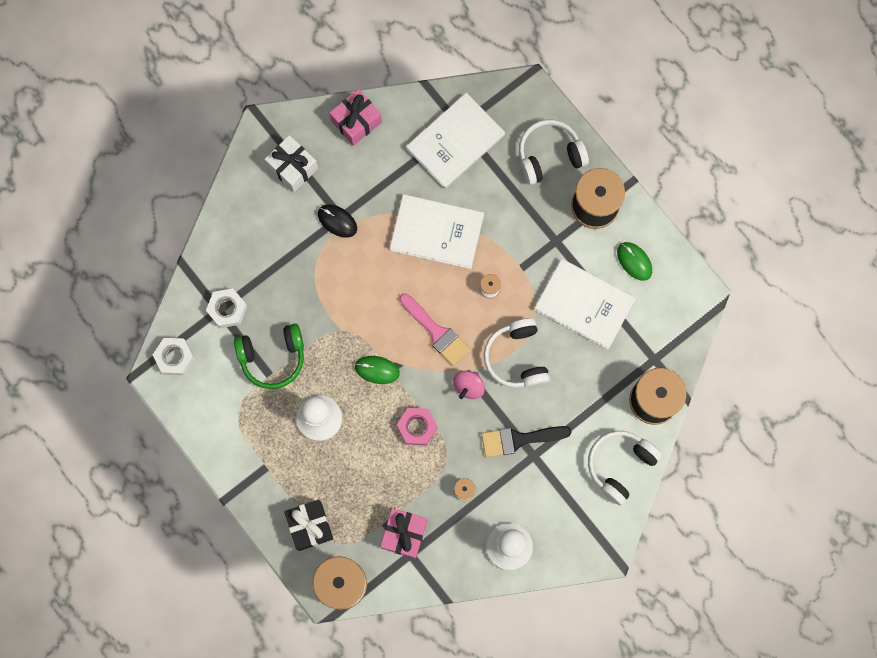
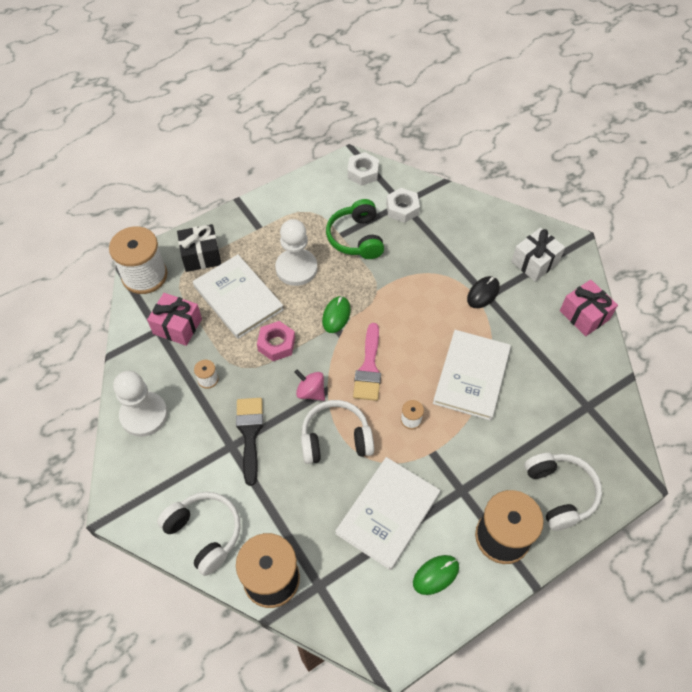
camera: 95 degrees right, 20 degrees down
(436, 332) = (369, 368): pink brush -> pink brush turned 45 degrees counterclockwise
(455, 142) = (569, 400): white book -> white book (238, 298)

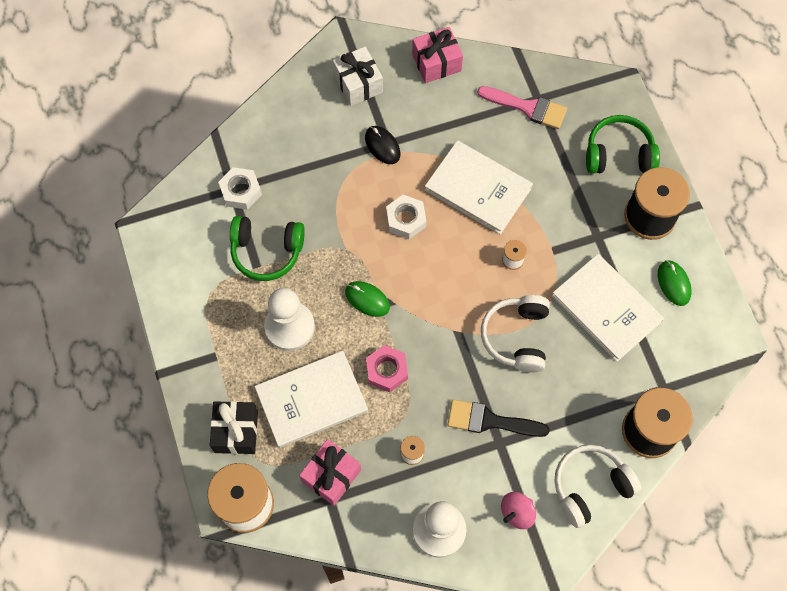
camera: 75 degrees left, 10 degrees up
(310, 392) = (456, 348): pink spinning top -> pink spinning top (517, 513)
(363, 172) = (170, 219): white nut -> white nut (405, 219)
(369, 368) = (442, 283): pink brush -> pink brush (527, 108)
(559, 493) = (618, 154): white headphones -> green headphones

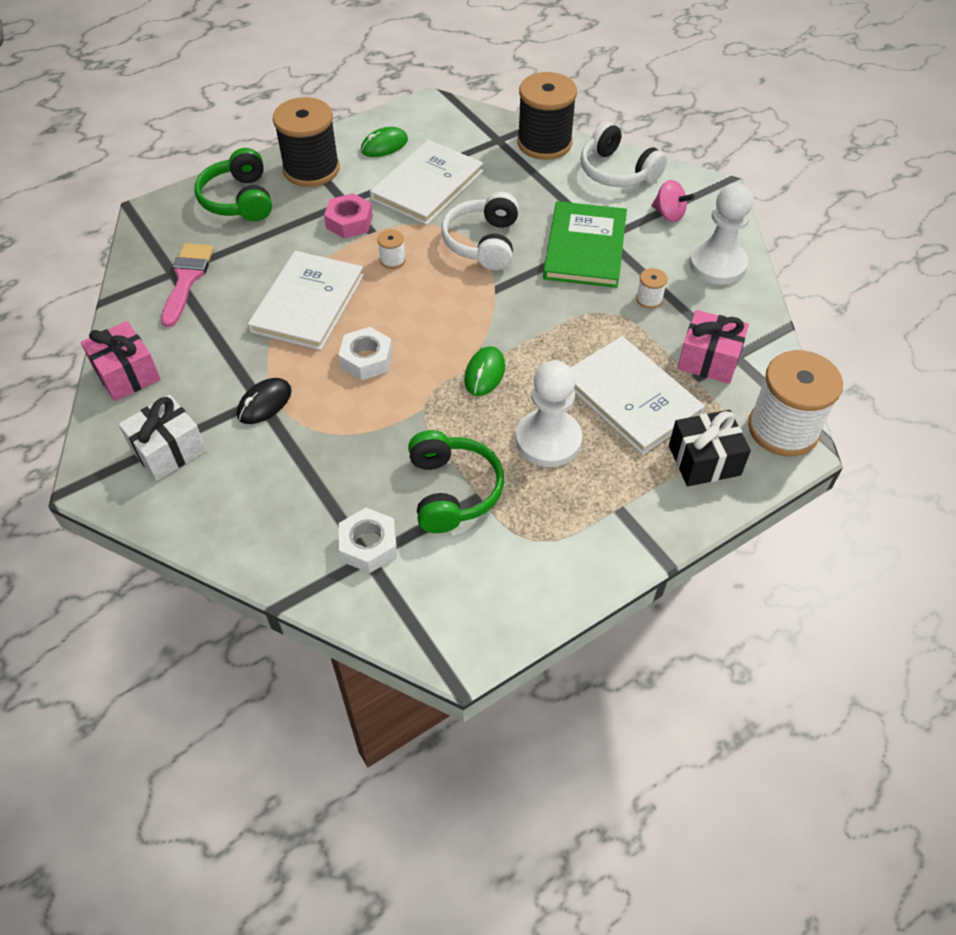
camera: 105 degrees left, 15 degrees down
(386, 370) = (566, 338): pink nut -> pink nut (349, 222)
(490, 421) = (585, 247): black brush -> green book
(517, 337) = (483, 243): white headphones -> white headphones turned 105 degrees clockwise

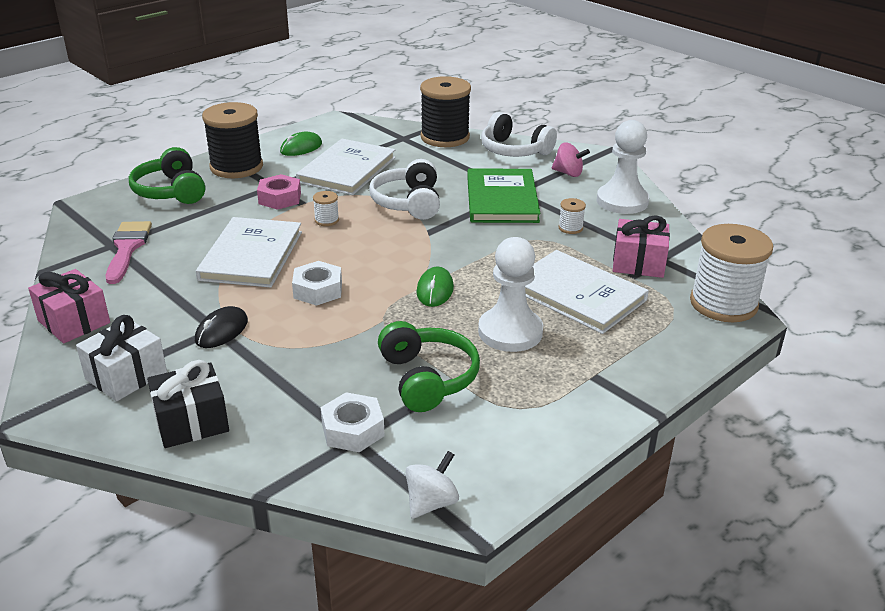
camera: 10 degrees left, 20 degrees down
(425, 641) = (431, 503): none -> white spinning top
(704, 460) = (661, 332): black gift -> black gift (191, 422)

